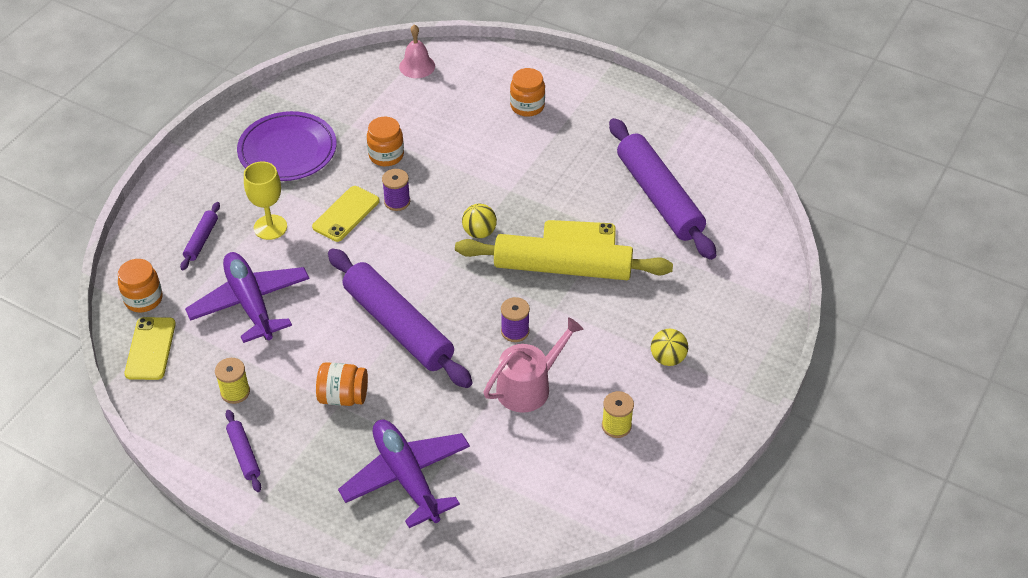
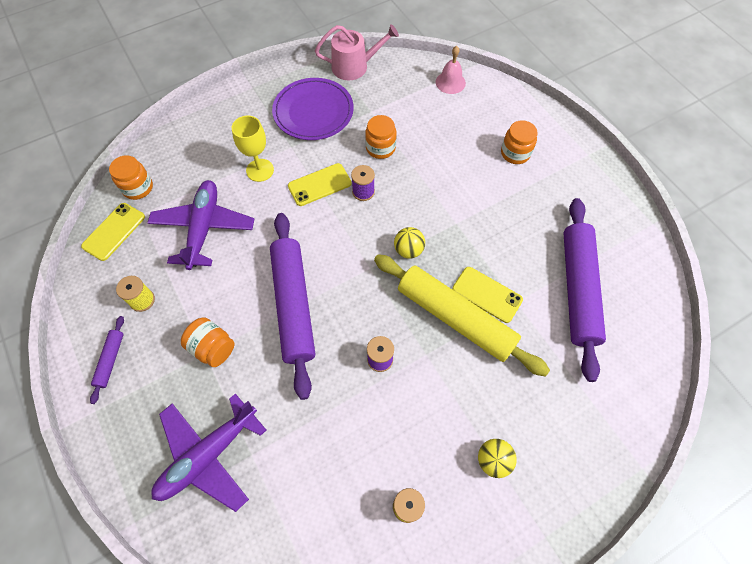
camera: 30 degrees right, 15 degrees up
(201, 240) = (207, 158): purple rolling pin -> none
(406, 477) = (208, 455): purple plane -> purple plane turned 135 degrees counterclockwise
(528, 386) = (358, 421): pink watering can -> pink watering can (354, 66)

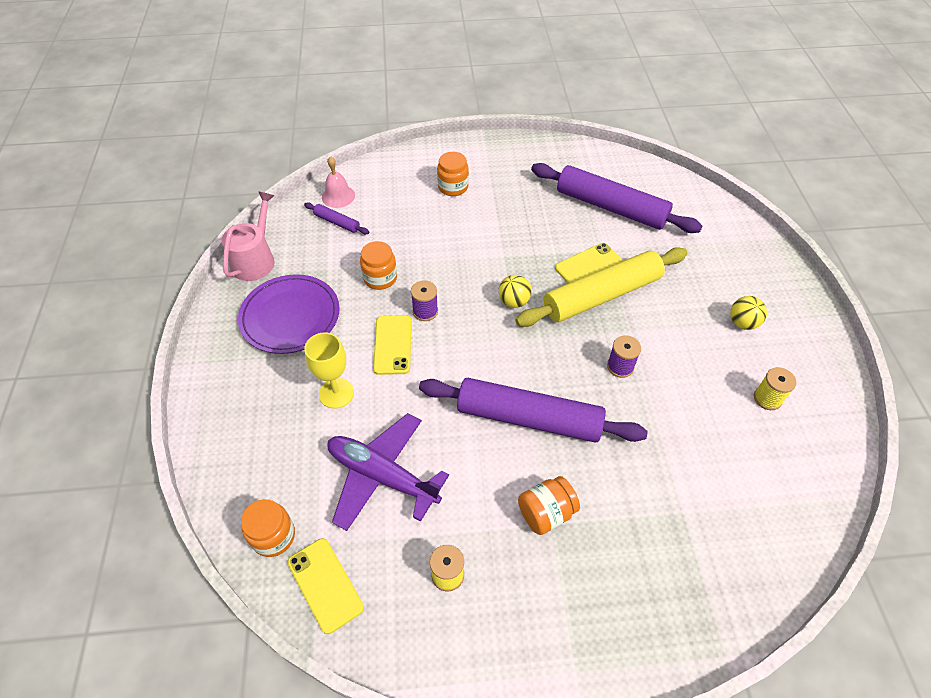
camera: 65 degrees left, 10 degrees down
(110, 360) = (514, 635): purple rolling pin -> purple rolling pin (337, 222)
(208, 455) = (670, 554): purple plane -> none

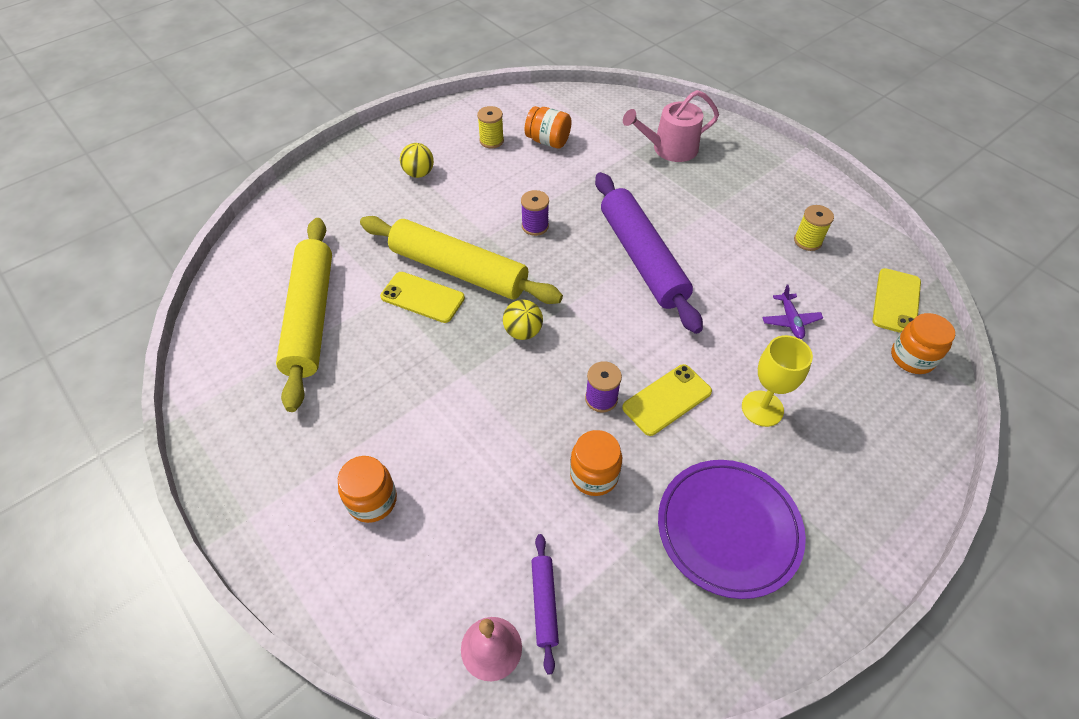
camera: 125 degrees left, 0 degrees up
(255, 259) = (693, 658): pink watering can -> pink watering can (670, 149)
(382, 476) = (790, 320): purple plane -> purple plane, size x0.44
(546, 513) = (708, 213): orange jar -> orange jar (548, 141)
(611, 207) = (311, 317): purple rolling pin -> yellow rolling pin

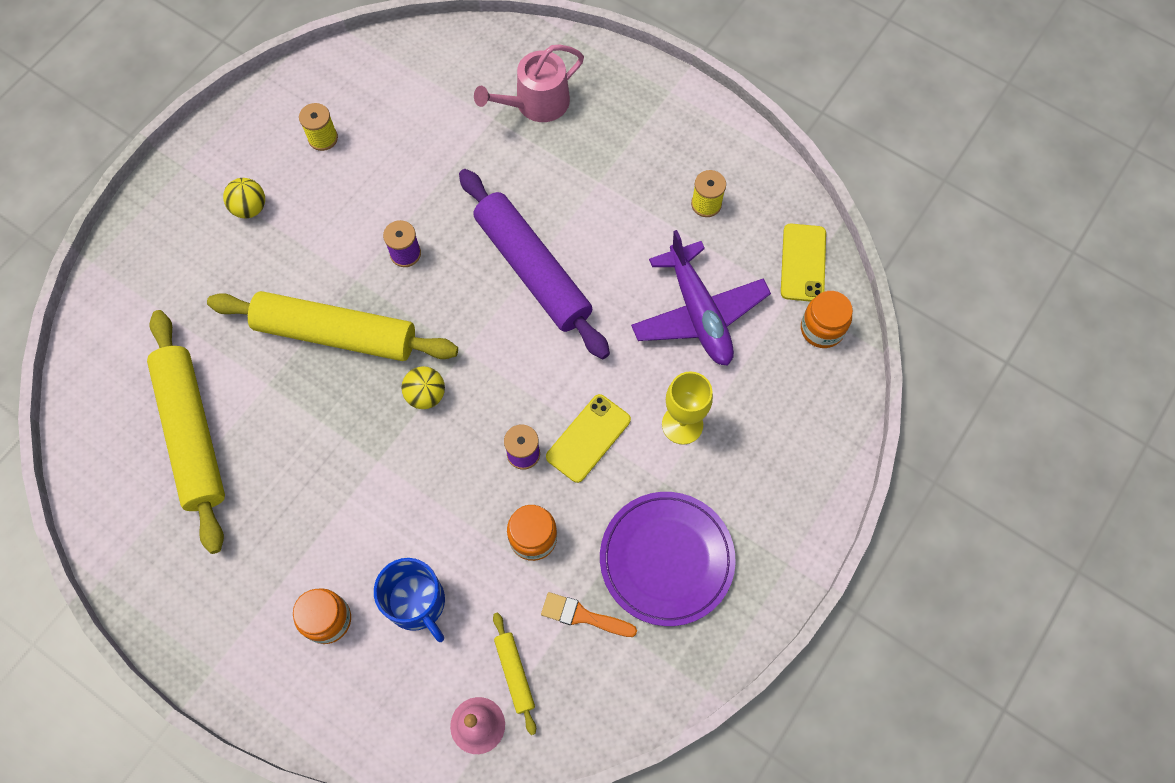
camera: 15 degrees left, 15 degrees up
(422, 297) = (306, 379): yellow phone -> none
(463, 507) = (417, 603): none -> blue mug
(544, 603) = (514, 673): purple rolling pin -> yellow rolling pin
(548, 141) = (391, 123): orange jar -> none
(629, 563) = (583, 616): none -> orange brush
(790, 320) = (698, 313): purple plane -> purple plane, size x2.25

